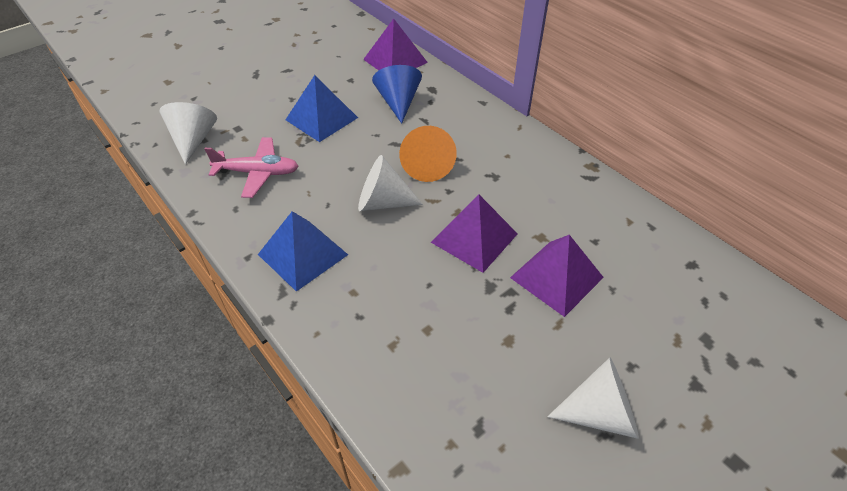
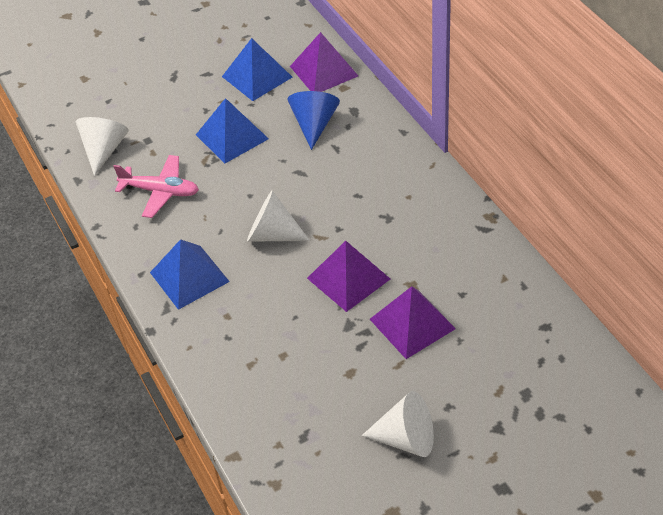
camera: 15 degrees right, 0 degrees up
(334, 69) = (257, 76): none -> blue pyramid
(427, 166) = (324, 200): orange cone -> none

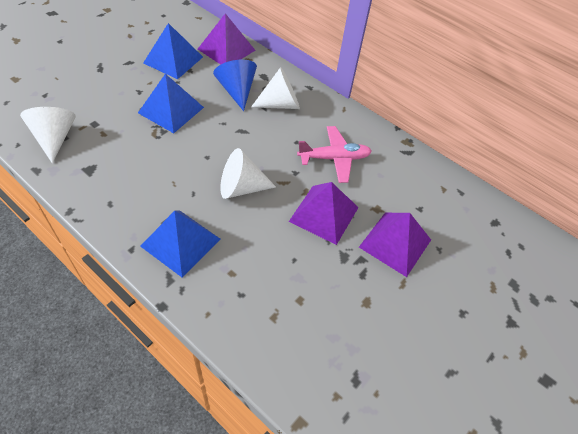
camera: 30 degrees left, 5 degrees up
(160, 191) = (123, 167): pink plane -> pink plane (334, 158)
(406, 438) = (445, 354): white cone -> white cone (280, 104)

